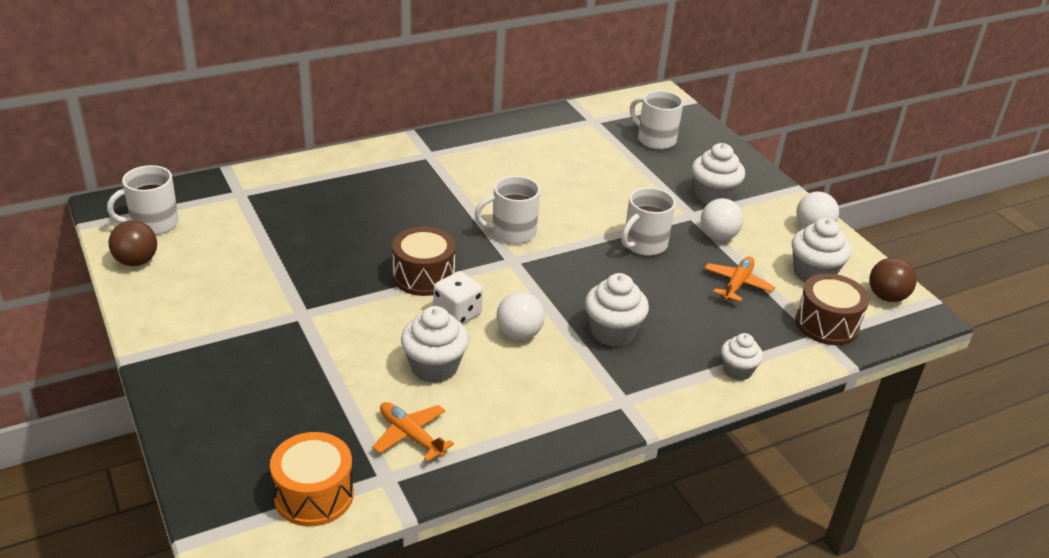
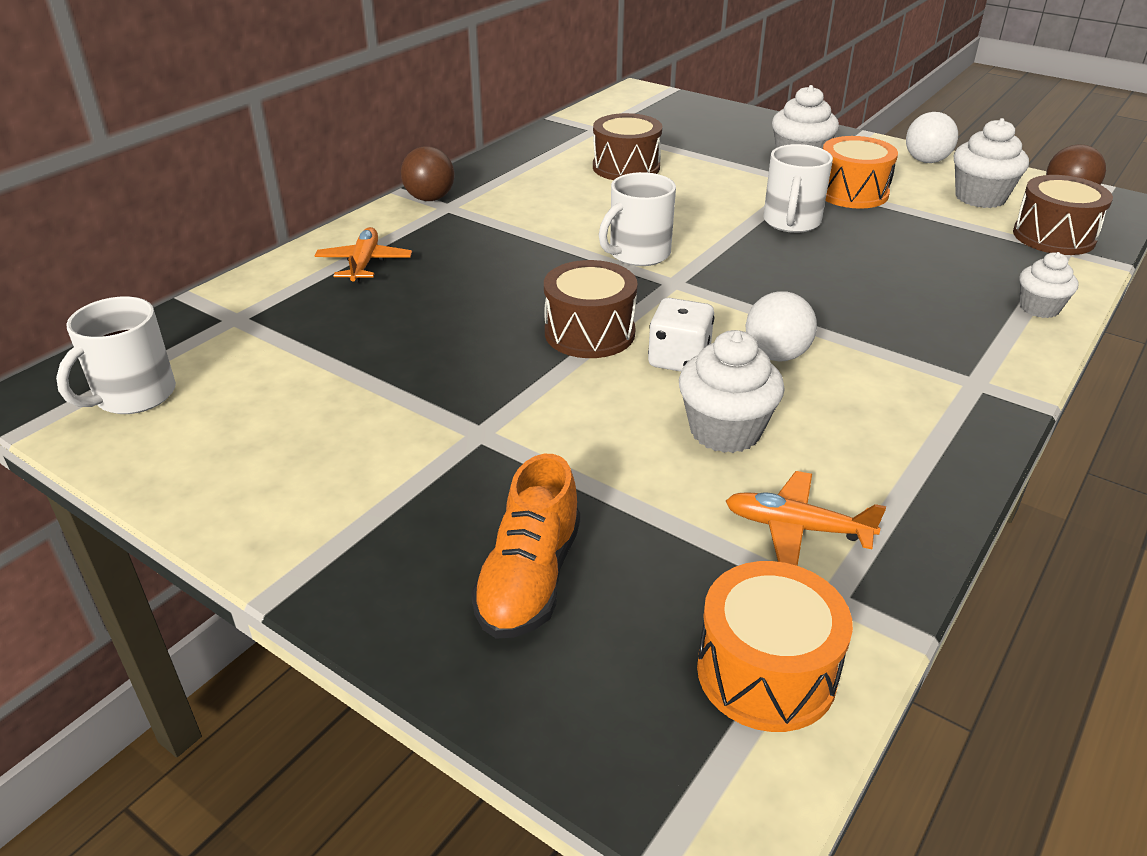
camera: 25 degrees left, 0 degrees up
(136, 261) = (152, 454): brown ball -> brown ball (430, 198)
(251, 401) = (529, 579): none -> orange shoe
(578, 161) = (626, 167): none -> brown drum
(612, 332) = (872, 316): white cupcake -> none
(655, 140) = (680, 128): white mug -> none
(718, 236) = (852, 193): white ball -> orange drum
(737, 284) = (927, 229): orange plane -> orange plane (364, 263)

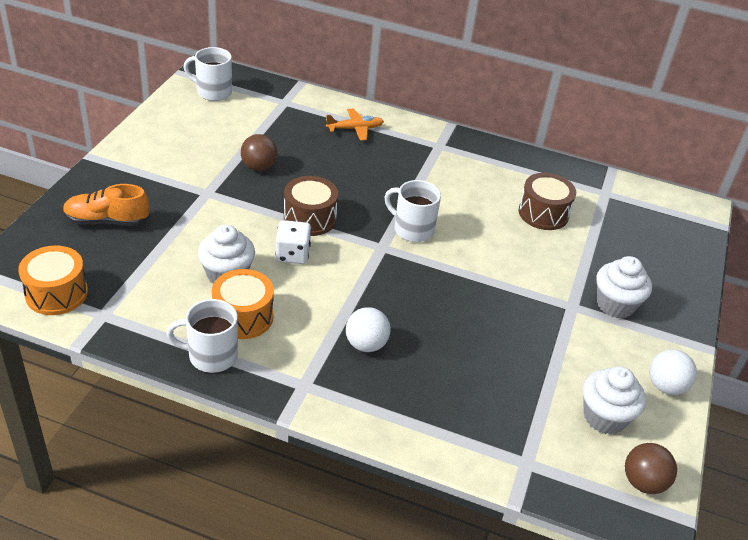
camera: 70 degrees right, 5 degrees up
(430, 198) = (446, 137): brown ball -> brown ball (259, 167)
(776, 355) = (309, 294): white ball -> white ball (366, 344)
(791, 222) = (496, 300): white mug -> white mug (211, 356)
(796, 528) = (151, 302): orange plane -> none
(852, 193) = (567, 335): orange drum -> orange drum (243, 317)
(1039, 308) = (417, 431): white cupcake -> none
(1053, 237) = (549, 459): brown drum -> none

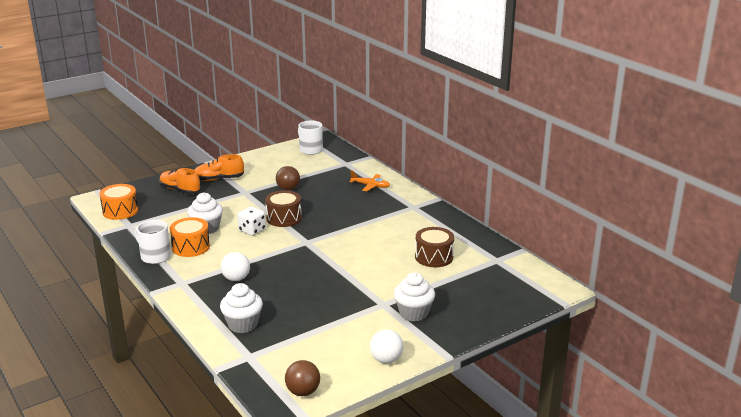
camera: 40 degrees right, 15 degrees down
(142, 181) = (219, 179): none -> orange shoe
(412, 229) = (336, 240): white mug -> none
(604, 417) = (324, 357): white cupcake -> white cupcake (243, 324)

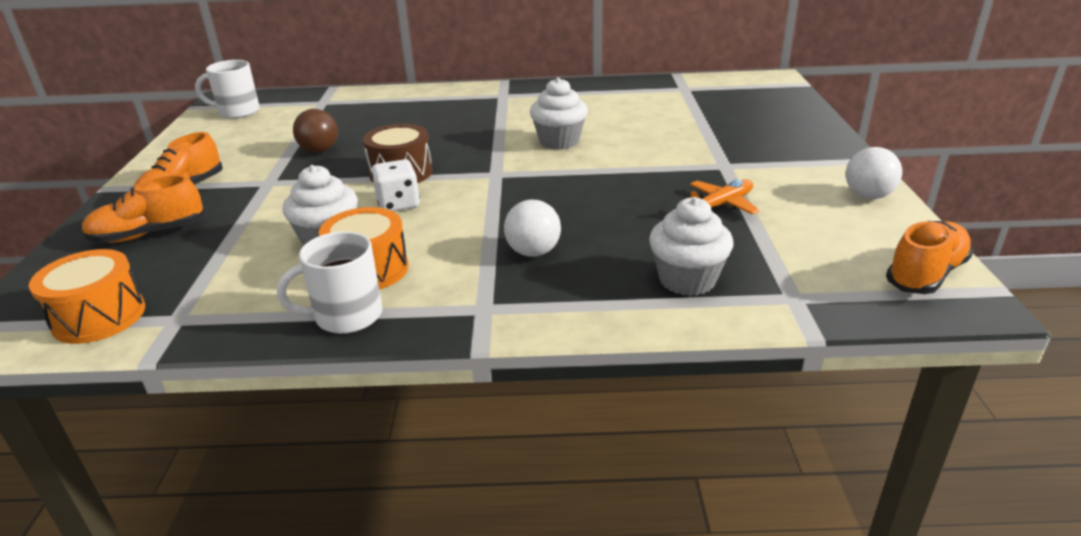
camera: 55 degrees left, 5 degrees up
(303, 392) = (925, 274): brown ball -> orange shoe
(370, 186) = (409, 103): orange plane -> orange plane (721, 205)
(413, 313) = (763, 154): white cupcake -> white cupcake (559, 141)
(434, 257) = (639, 113): brown drum -> none

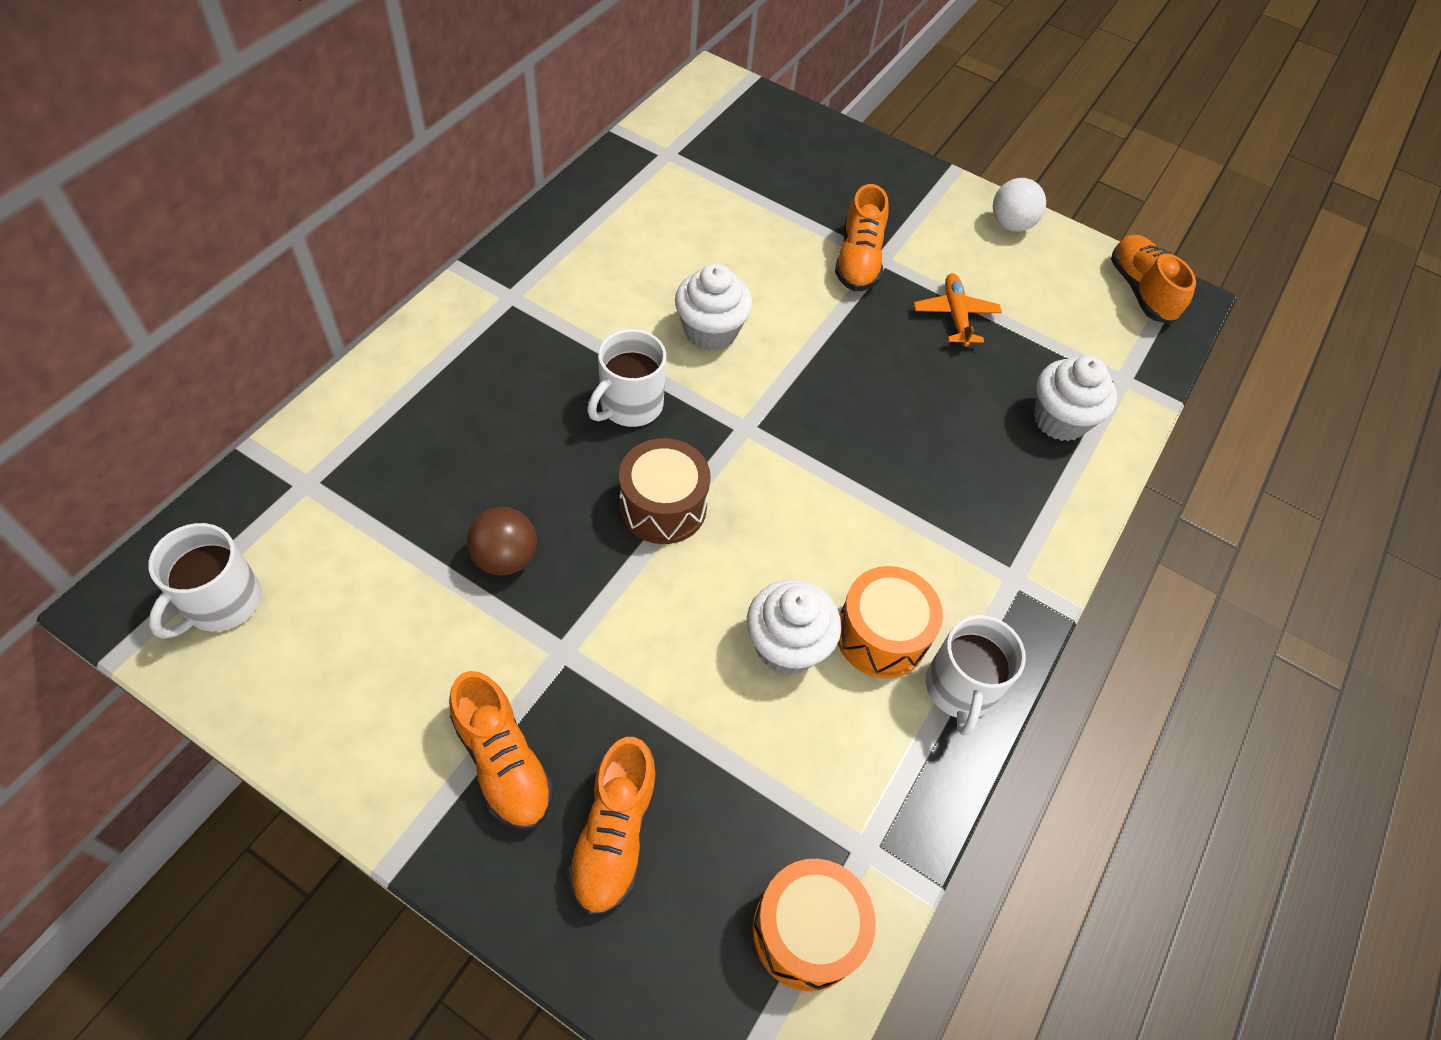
camera: 65 degrees left, 25 degrees up
(398, 204) = (747, 545): white dice -> none
(466, 142) = (629, 405): none -> white mug
(533, 252) = (941, 490): white ball -> none
(707, 159) = (858, 260): none -> orange shoe

